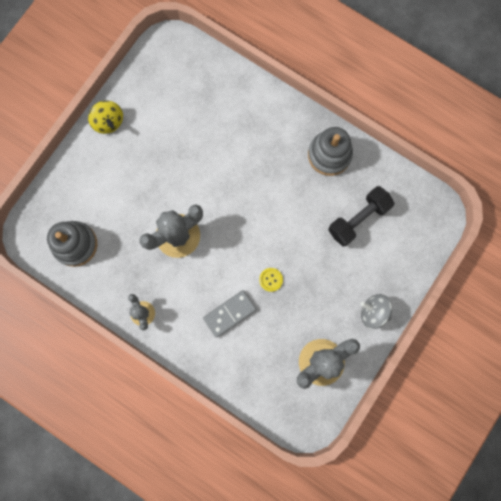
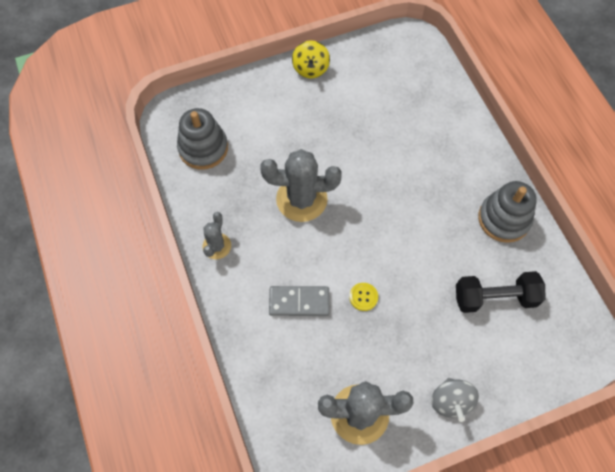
camera: 35 degrees right, 15 degrees down
(373, 312) = (450, 401): grey spinning top -> grey spinning top turned 150 degrees counterclockwise

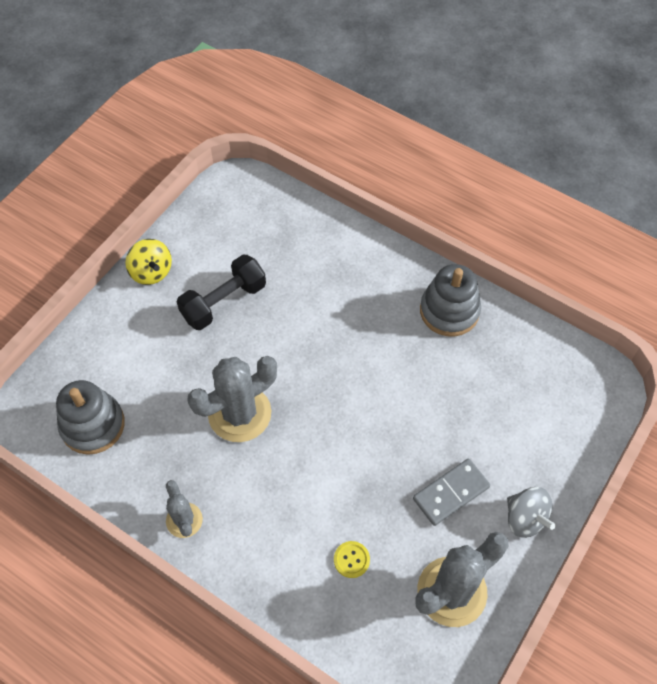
camera: 35 degrees left, 5 degrees down
(299, 302) = (313, 521): grey domino -> grey domino (451, 493)
(363, 297) = (373, 473): yellow button -> yellow button (351, 560)
(495, 297) = (494, 392): black dumbbell -> black dumbbell (224, 302)

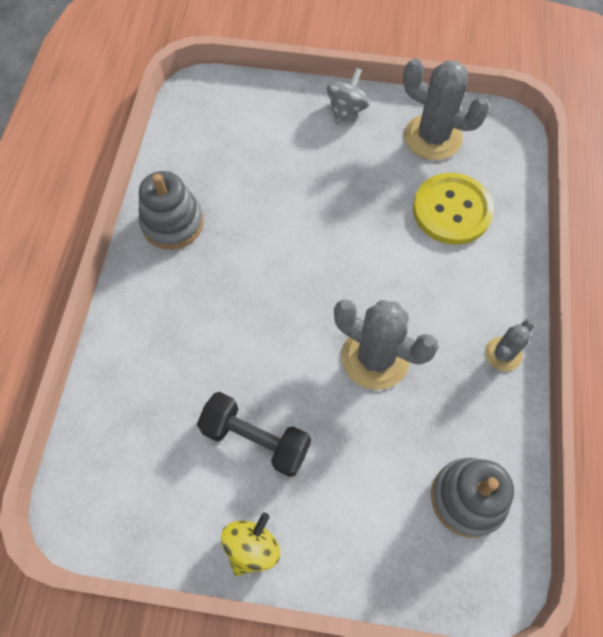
camera: 115 degrees left, 5 degrees up
(351, 560) = (452, 210): yellow button -> yellow button, size x2.43
(451, 493) = (354, 163): grey domino -> none

